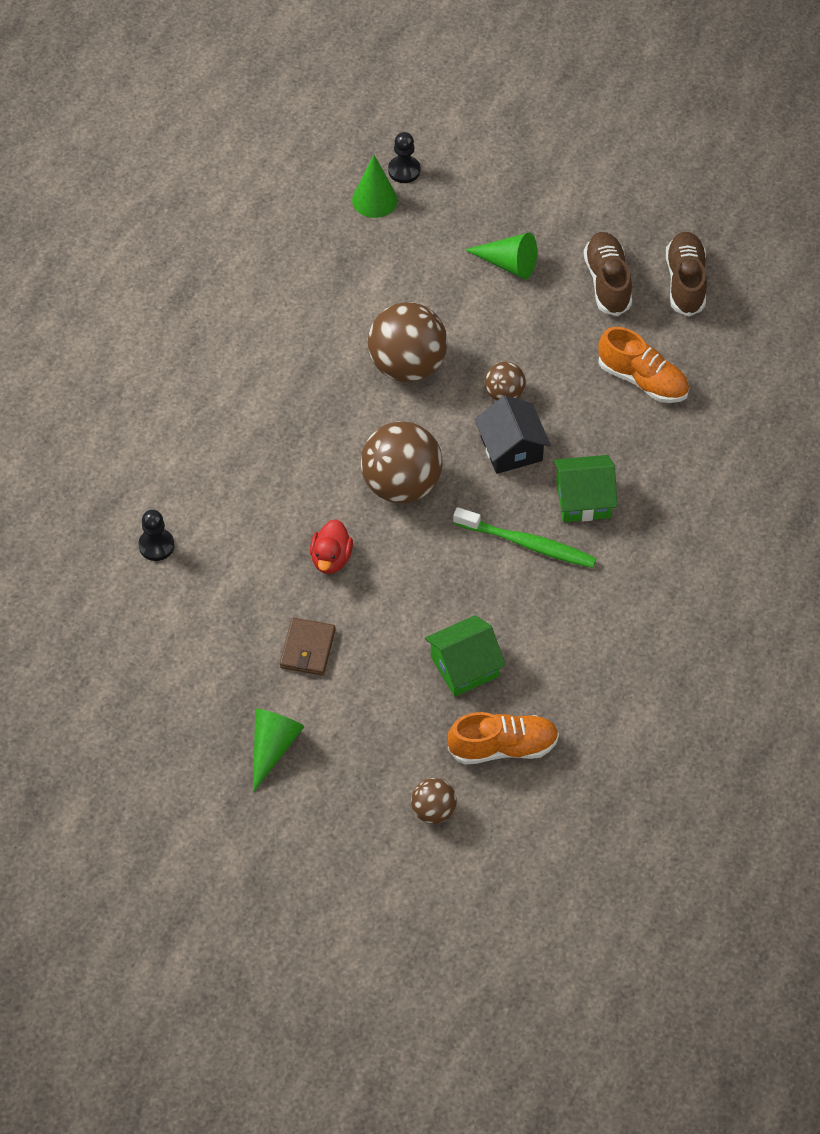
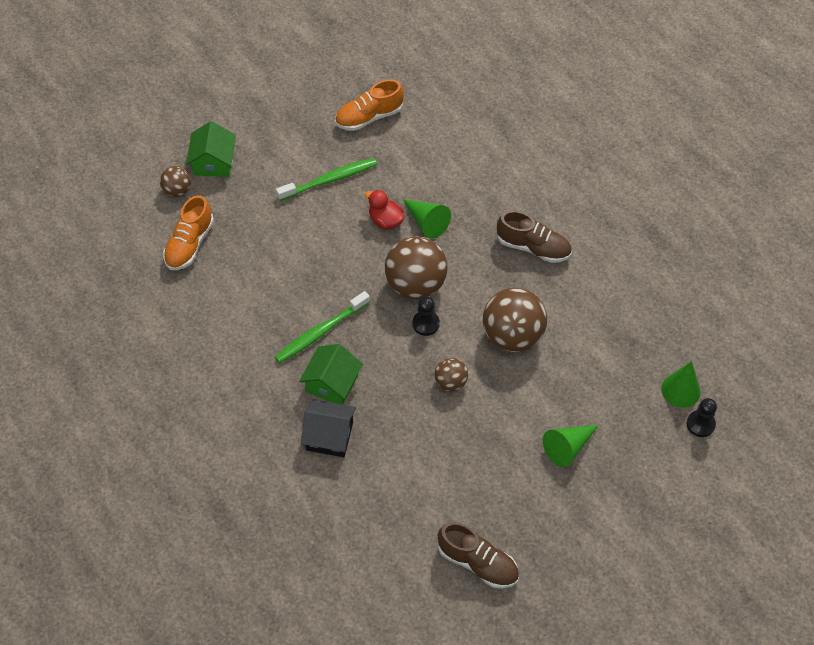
camera: 120 degrees right, 0 degrees up
(156, 545) = (456, 138): black pawn -> black pawn (426, 324)
(272, 747) = (277, 135): green cone -> green cone (426, 222)
(308, 649) = (330, 180): brown wallet -> green toothbrush
(464, 666) = (258, 252): green house -> green house (213, 162)
(511, 449) = (402, 362): black house -> black house (329, 436)
(607, 282) = (510, 506): brown shoe -> brown shoe (533, 247)
(642, 380) = (406, 478): orange shoe -> orange shoe (369, 117)

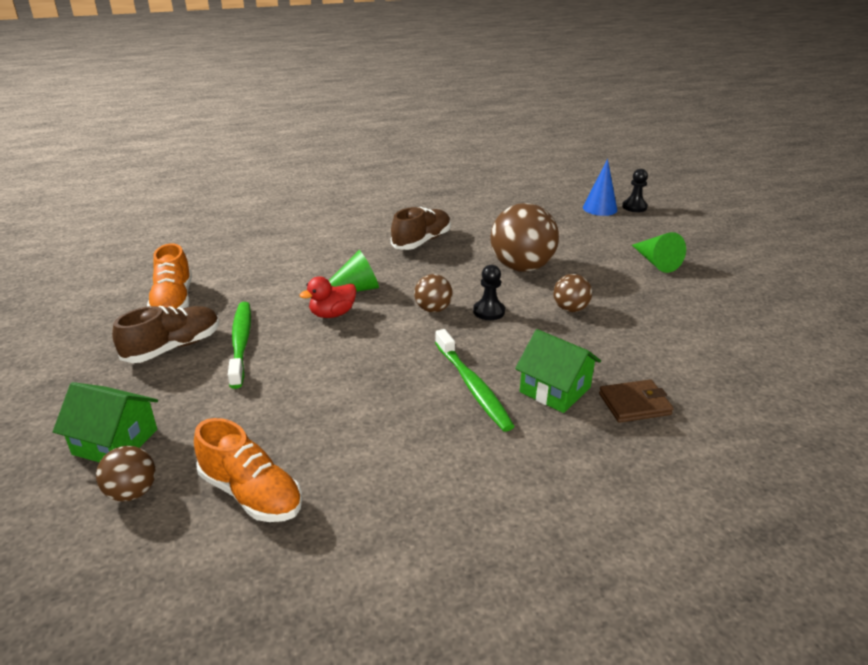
camera: 75 degrees left, 25 degrees down
(329, 436) = (634, 404): black house -> brown wallet
(415, 284) = (433, 309): brown ball -> brown ball, size x0.52
(478, 563) = (798, 329): brown shoe -> brown shoe (173, 347)
(680, 390) = (600, 208): green cone -> blue cone

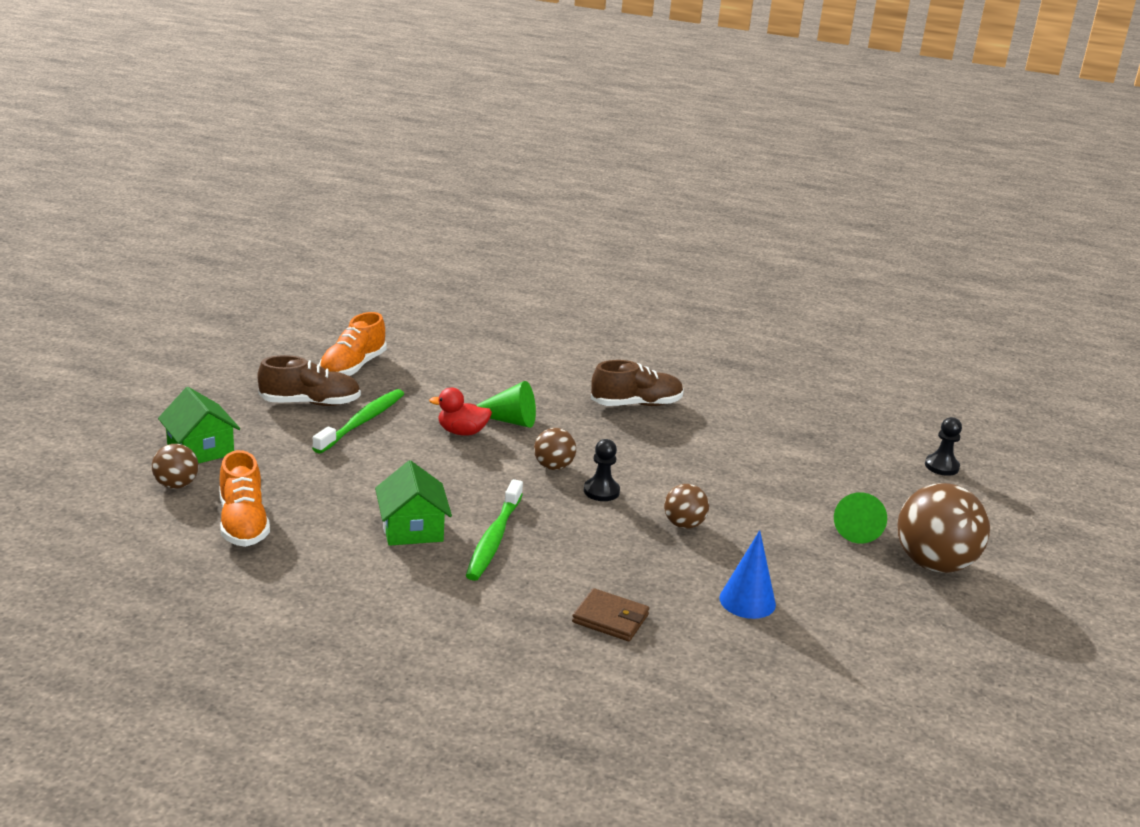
camera: 35 degrees right, 5 degrees down
(521, 267) = (698, 469): brown ball -> brown ball (934, 564)
(555, 390) = (559, 574): green house -> green house (412, 529)
(600, 208) = (894, 451): blue cone -> blue cone (747, 601)

